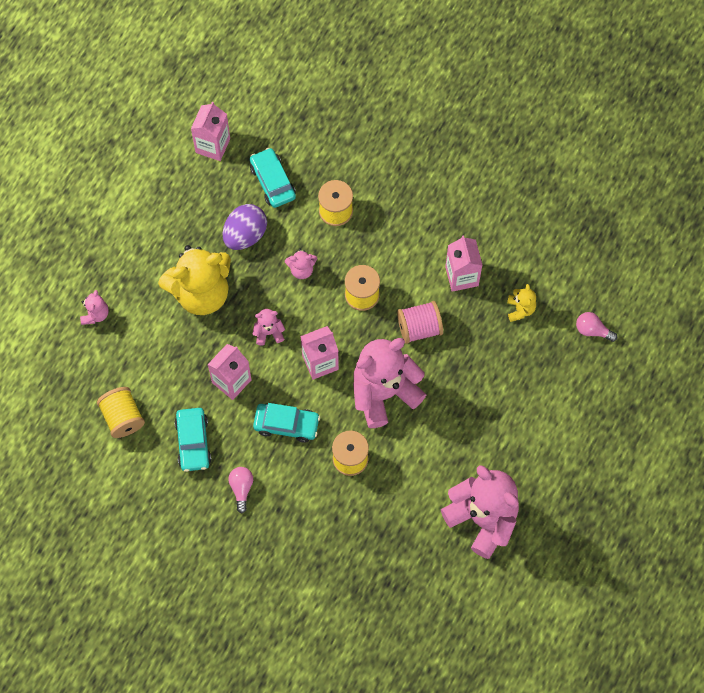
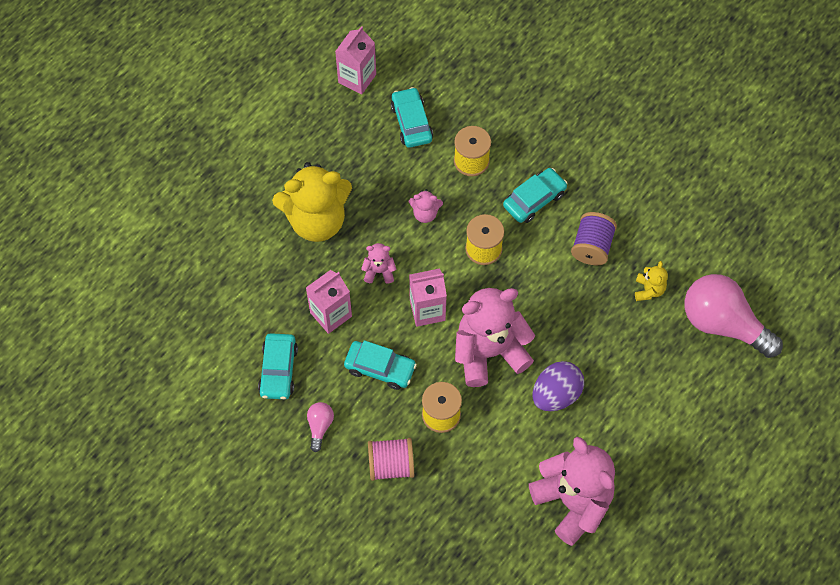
camera: 10 degrees right, 5 degrees down
(95, 314) = (204, 225): pink teddy bear -> none
(123, 417) = (210, 333): yellow spool -> none
(245, 235) = (373, 170): purple egg -> purple egg (556, 394)
(401, 239) = (534, 200): none -> turquoise car
(419, 328) = (538, 292): pink spool -> pink spool (391, 465)
(461, 276) = (592, 247): pink carton -> purple spool
(592, 330) = (723, 324): pink light bulb -> pink light bulb, size x2.28

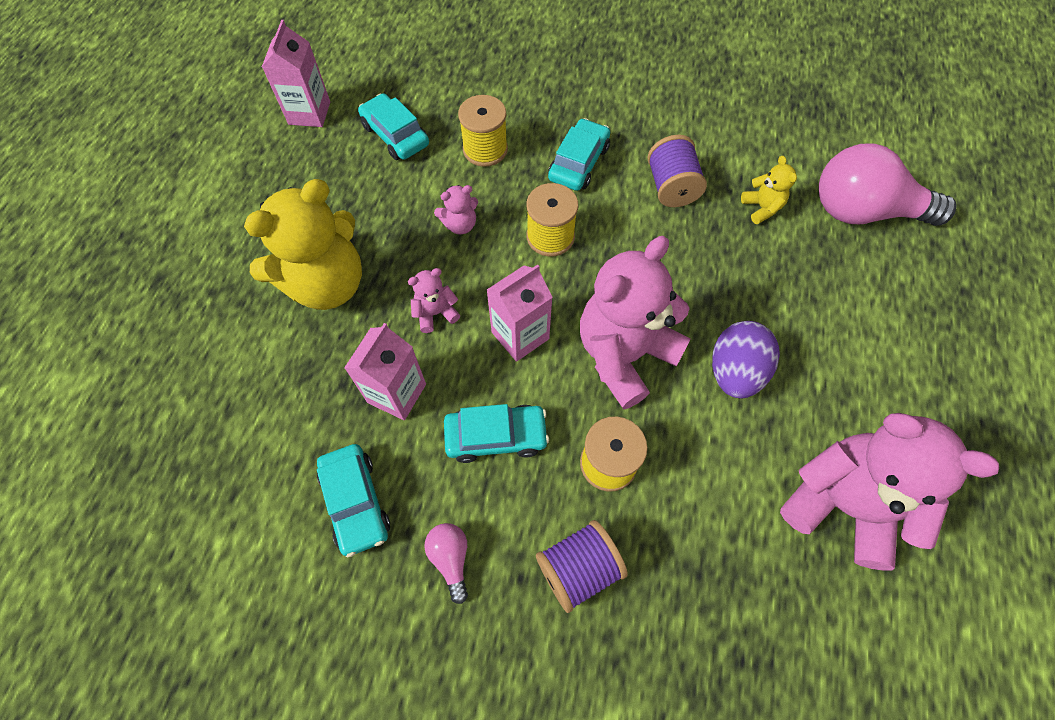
camera: 25 degrees left, 0 degrees up
(391, 465) = (578, 569): pink spool -> purple spool

